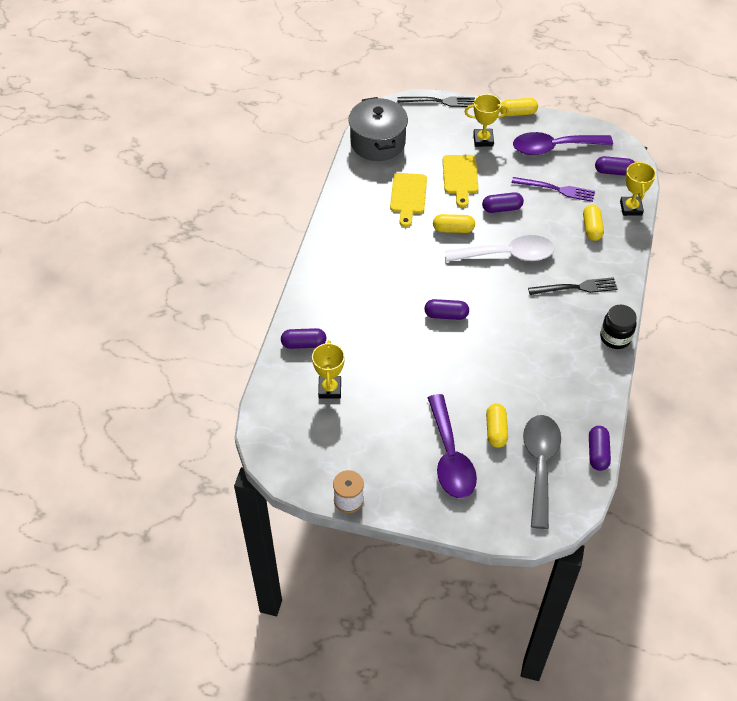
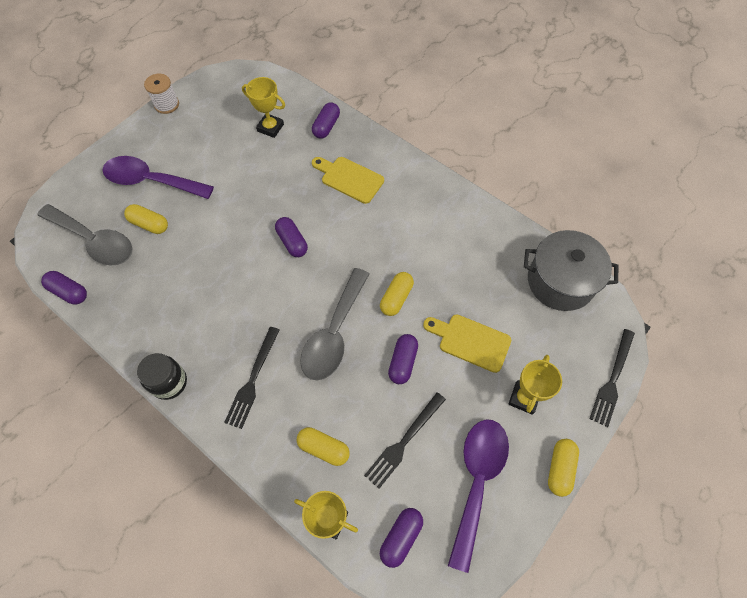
camera: 115 degrees right, 10 degrees up
(408, 196) = (463, 276): yellow cutting board -> yellow cutting board (349, 179)
(446, 315) = (292, 242): purple capsule -> purple capsule turned 60 degrees counterclockwise
(507, 255) = (334, 333): white spoon -> grey spoon
(556, 189) = (404, 441): purple fork -> black fork

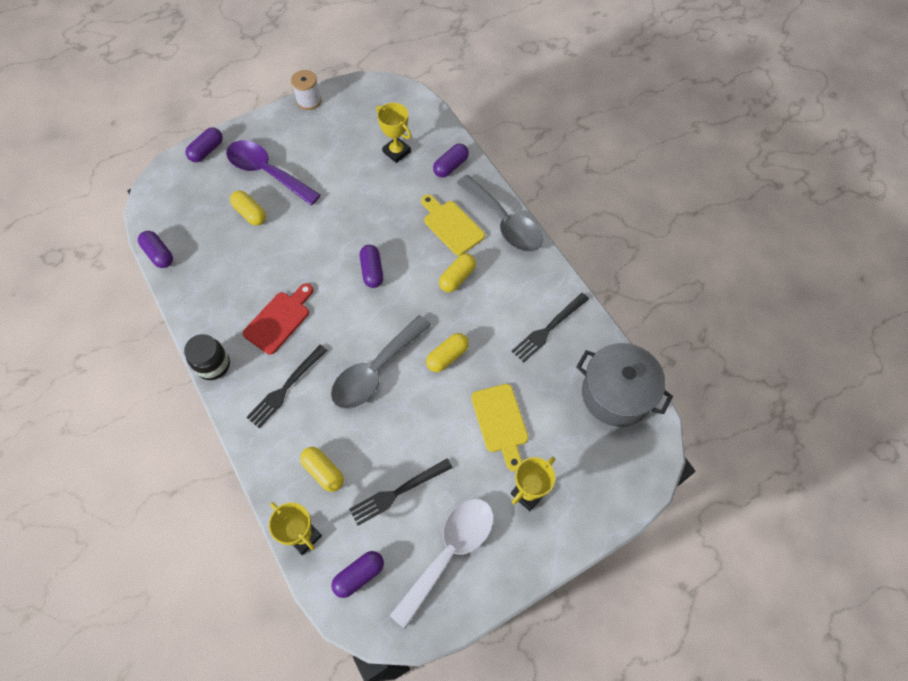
camera: 20 degrees right, 0 degrees up
(94, 241) = (196, 214): grey spoon -> grey spoon (504, 222)
(219, 316) = (279, 320): none -> red cutting board
(403, 362) = (428, 419): purple capsule -> purple capsule (207, 151)
(470, 341) = (500, 422): yellow cutting board -> yellow cutting board turned 150 degrees counterclockwise
(477, 481) = (449, 553): purple spoon -> white spoon
(560, 468) = (533, 571): yellow capsule -> yellow capsule (457, 278)
(612, 380) = (624, 507): black fork -> black fork (548, 329)

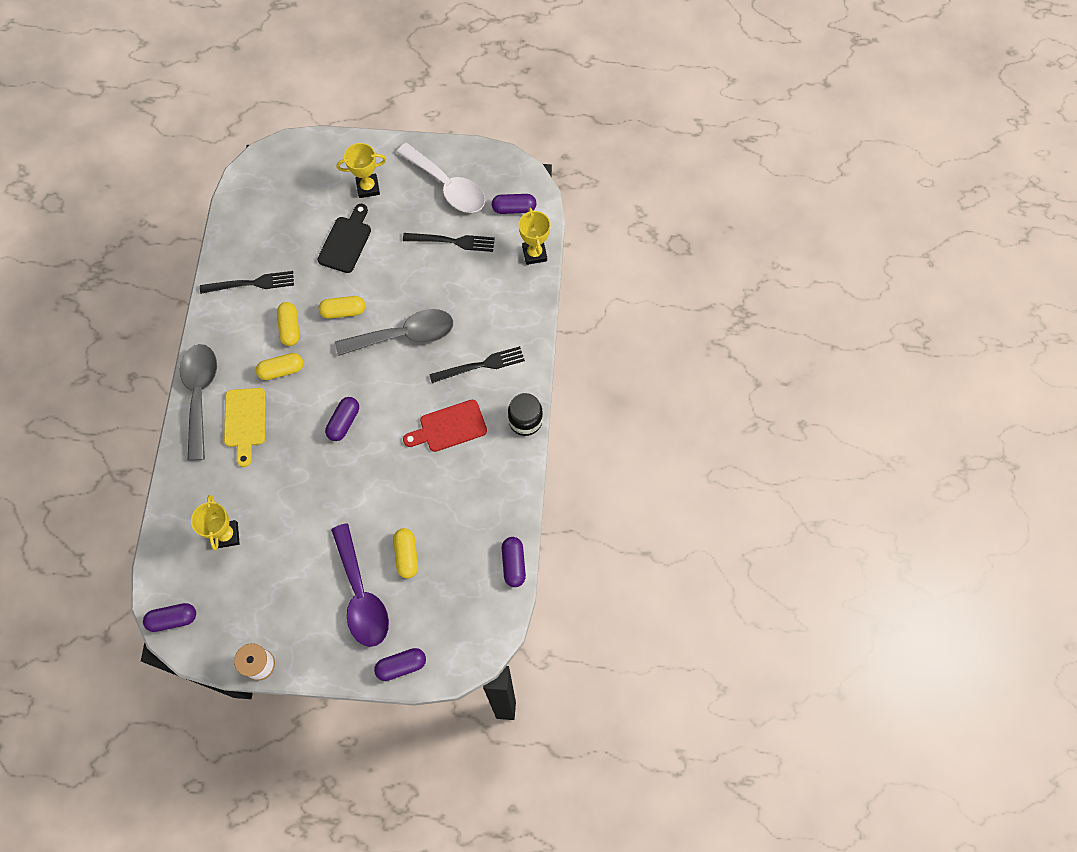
camera: 145 degrees left, 5 degrees up
(323, 471) = (493, 286): yellow capsule -> yellow capsule (290, 328)
(449, 553) = (447, 186): white spoon -> white spoon turned 120 degrees counterclockwise
(451, 166) = (193, 484): purple capsule -> purple capsule (173, 619)
(500, 422) = (346, 241): yellow cutting board -> black cutting board
(616, 394) = (250, 209): grey pot -> none

